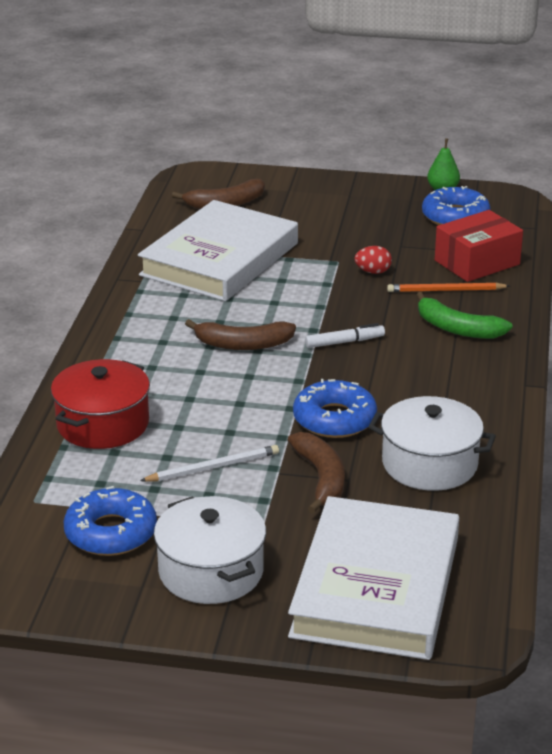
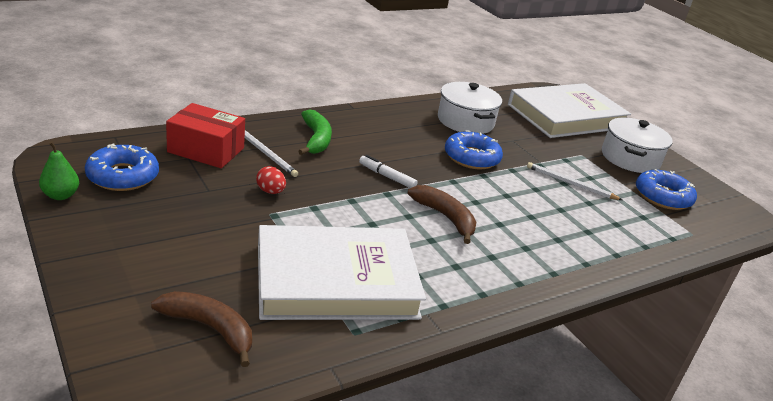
camera: 135 degrees left, 0 degrees up
(103, 424) = (605, 240): red pot -> none
(321, 478) = (524, 148): brown banana -> none
(445, 290) = (266, 154): orange pencil -> white pencil

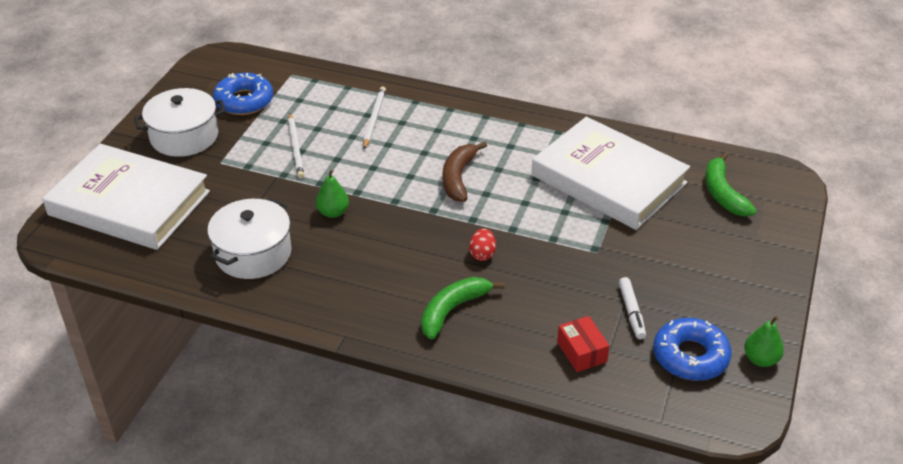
camera: 125 degrees left, 10 degrees up
(206, 150) = (581, 352): red box -> red box, size x0.60
(209, 329) = (723, 193): brown banana -> green banana
(266, 154) = (526, 316): white pencil -> white pencil (374, 119)
(270, 191) = (572, 272): red egg -> red egg (482, 254)
(387, 176) = (447, 234): white marker -> white marker (631, 312)
(471, 157) = (333, 212): blue donut -> green pear

